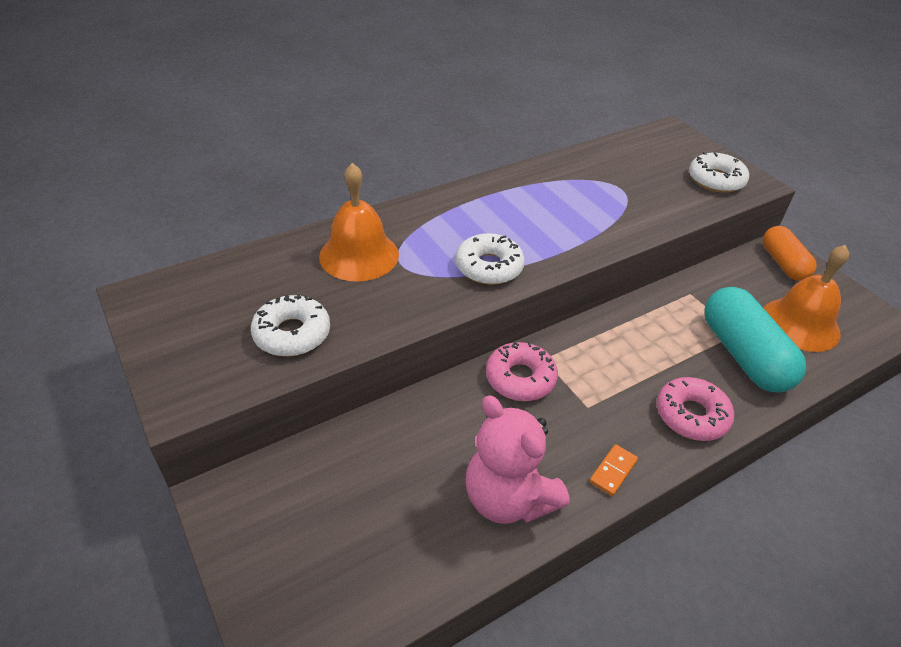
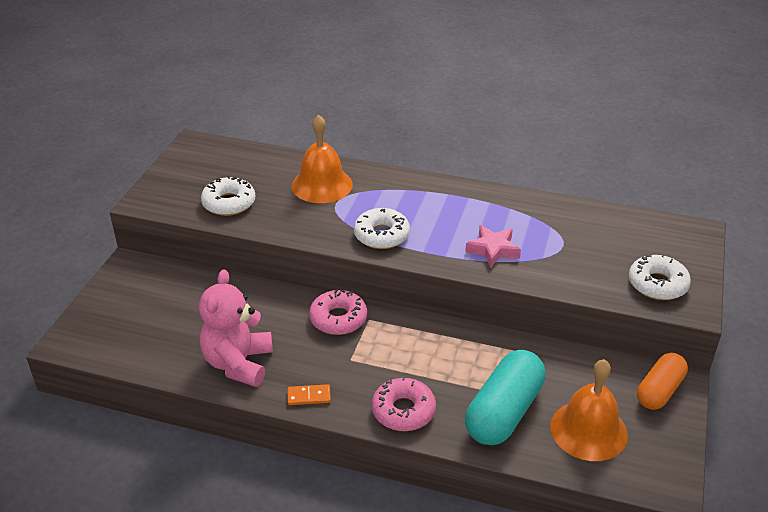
camera: 50 degrees right, 5 degrees down
(586, 222) = (493, 250): none -> pink star

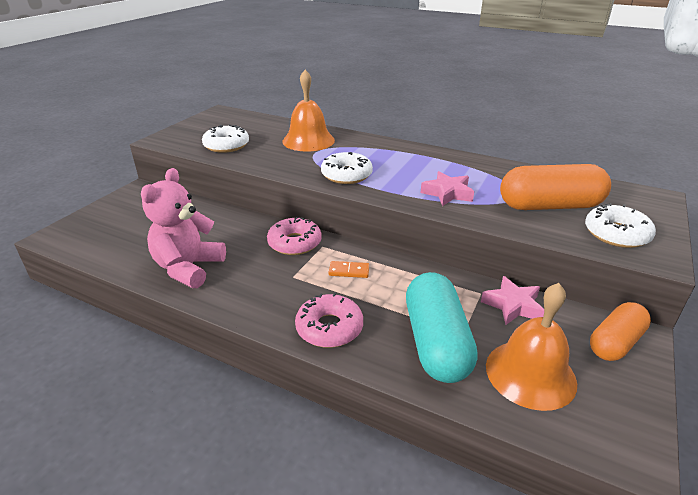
camera: 10 degrees right, 5 degrees down
(309, 396) = (240, 303): orange domino -> orange domino (349, 271)
(504, 412) = (436, 342): turquoise capsule -> turquoise capsule turned 45 degrees counterclockwise
(568, 365) = (513, 305): none -> pink star
(595, 256) = (549, 206): none -> orange capsule

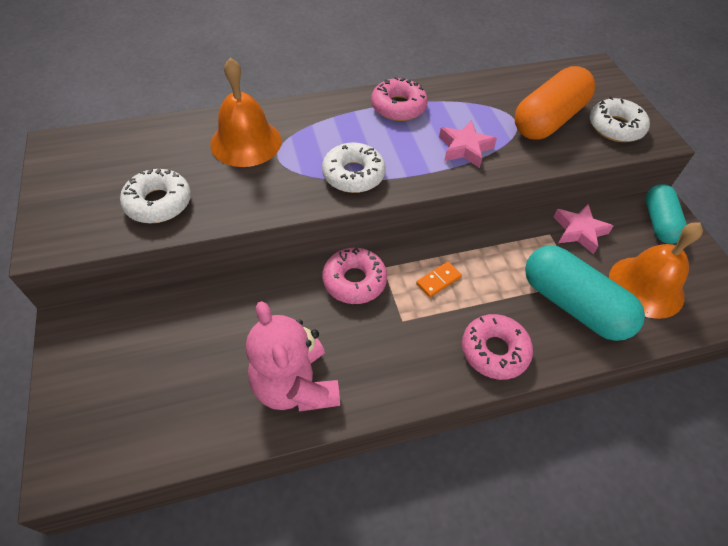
camera: 45 degrees left, 20 degrees up
(431, 159) = (398, 107): none -> pink donut
(615, 342) = (658, 222): orange capsule -> turquoise capsule

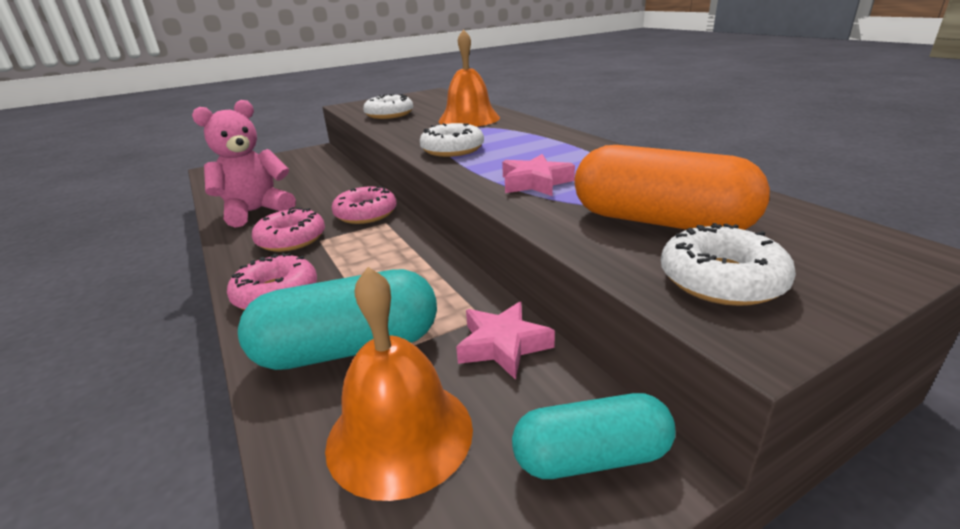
camera: 80 degrees right, 25 degrees down
(398, 107) = (576, 149): pink donut -> pink donut (291, 239)
(438, 280) = (374, 250): orange domino -> none
(573, 304) = (348, 348): turquoise capsule -> turquoise capsule turned 45 degrees clockwise

